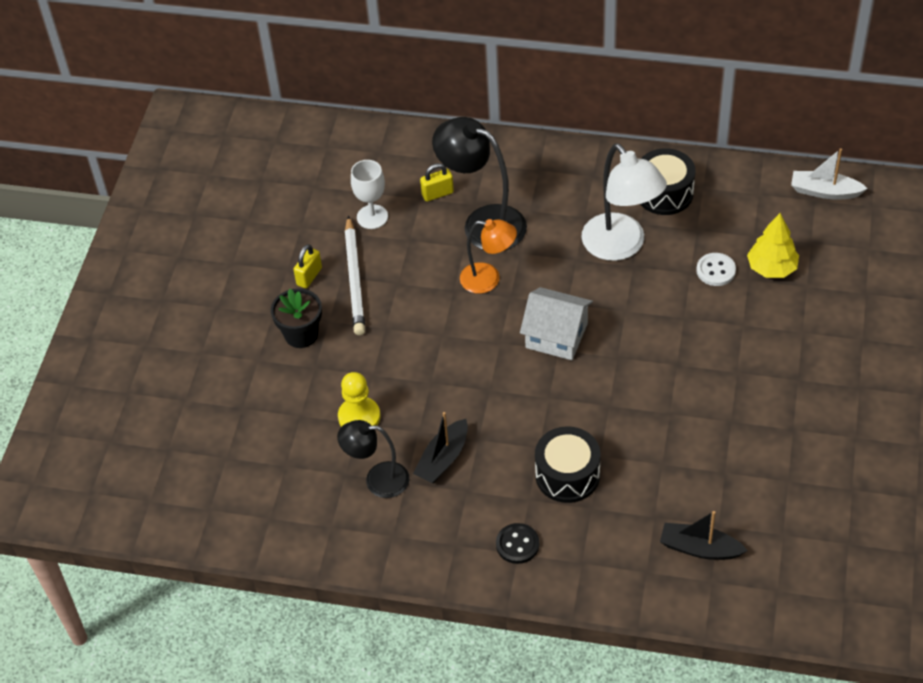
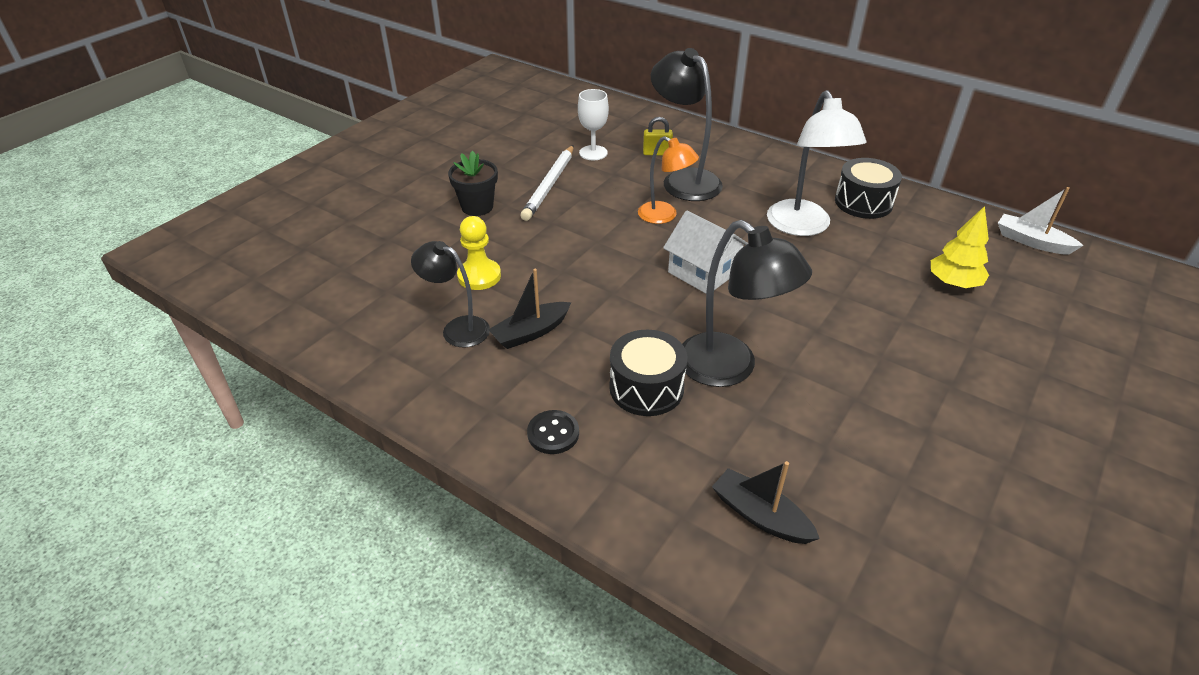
camera: 20 degrees right, 10 degrees down
(309, 276) = (514, 174): yellow padlock -> none
(624, 431) = (729, 369): none -> black lamp
(716, 270) = (891, 269): white button -> none

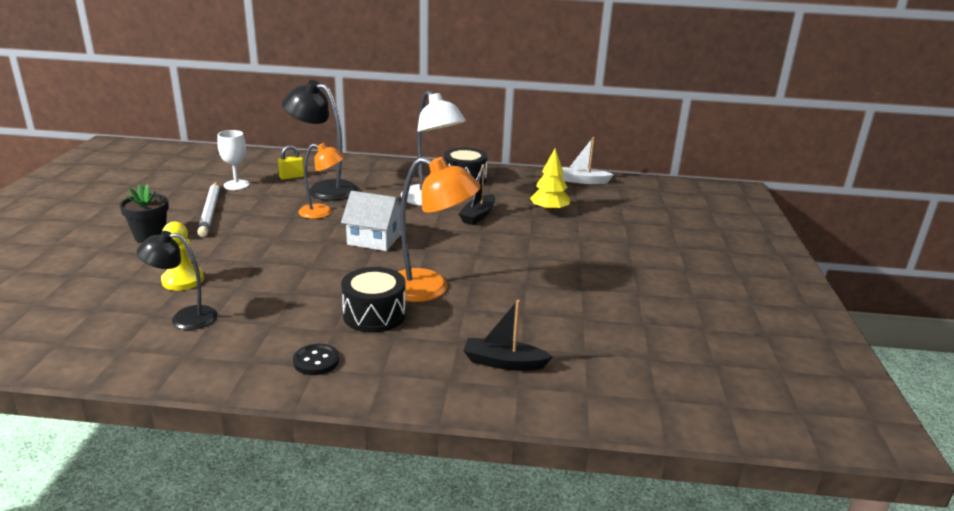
camera: 30 degrees left, 15 degrees down
(530, 332) = (255, 305): black boat -> black boat (478, 216)
(729, 369) = (430, 289): black lamp -> orange lamp

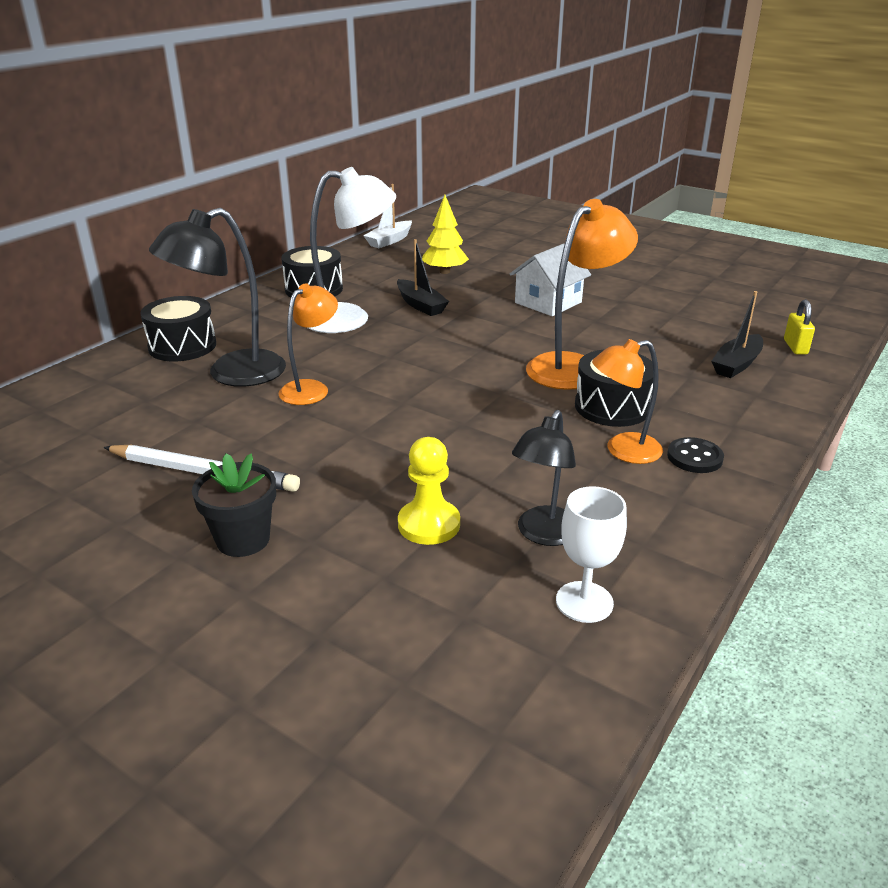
camera: 60 degrees left, 5 degrees up
(236, 185) = (126, 437): white goblet -> white goblet (584, 602)
(291, 177) = (155, 389): yellow padlock -> yellow padlock (795, 347)
(308, 329) = (623, 450): none -> orange lamp
(348, 169) = (182, 346): none -> black drum
(374, 239) = (425, 371): white house -> white house (548, 302)

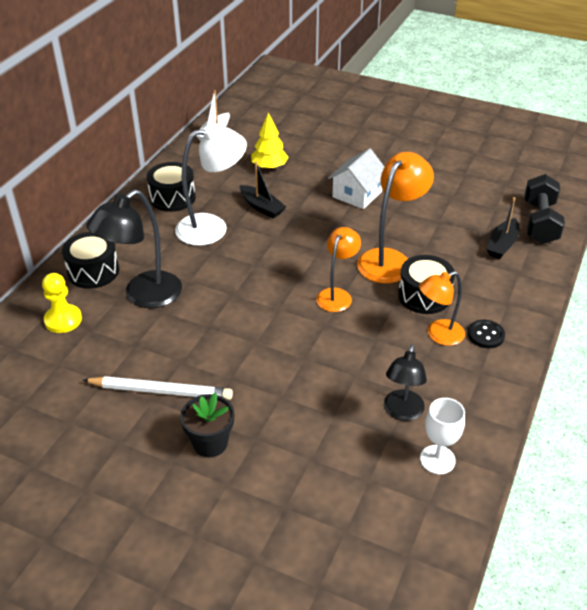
camera: 10 degrees left, 10 degrees up
(311, 388) = (208, 303): orange lamp -> orange lamp (337, 295)
(429, 524) = (327, 414): yellow pawn -> yellow pawn (63, 320)
(795, 347) = (540, 223): yellow padlock -> black dumbbell

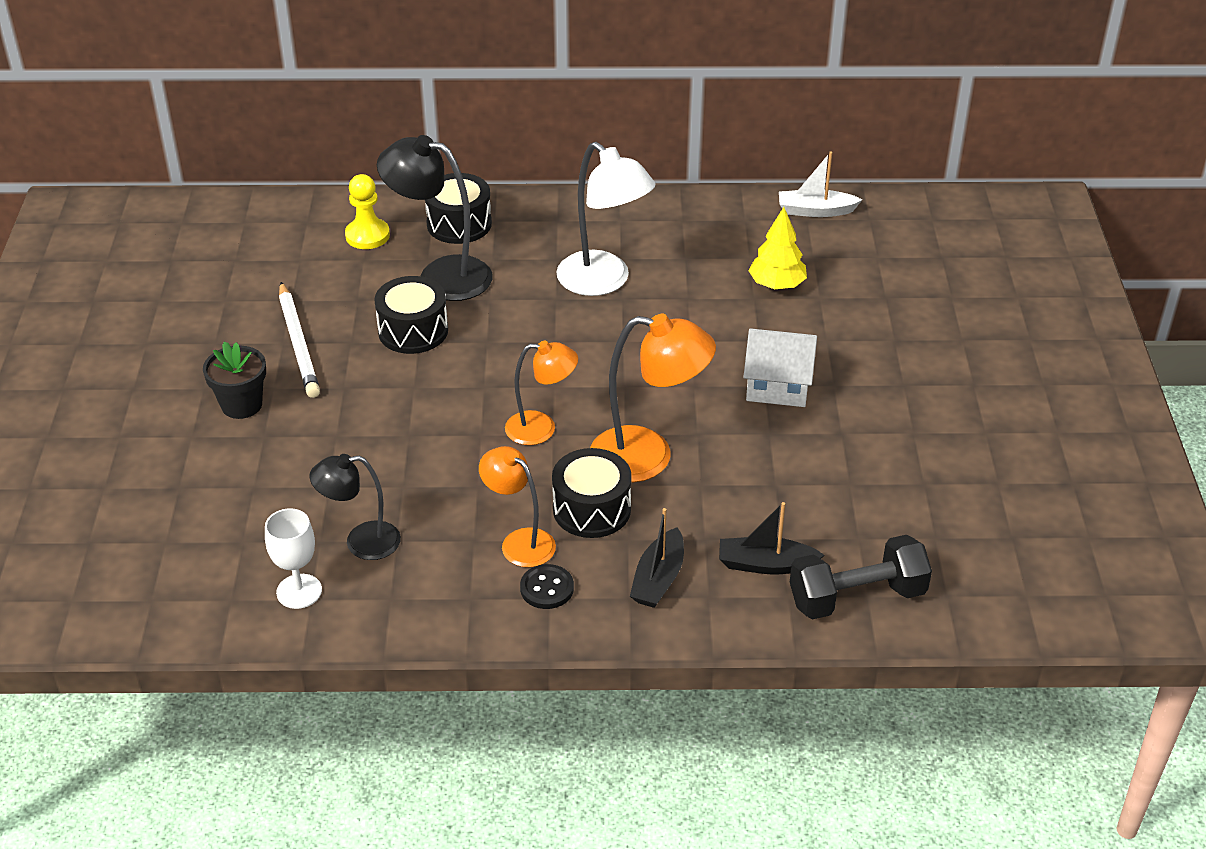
camera: 65 degrees right, 0 degrees up
(172, 198) = (641, 229): black drum -> black drum (413, 331)
(262, 207) = (678, 308): black boat -> black boat (658, 579)

